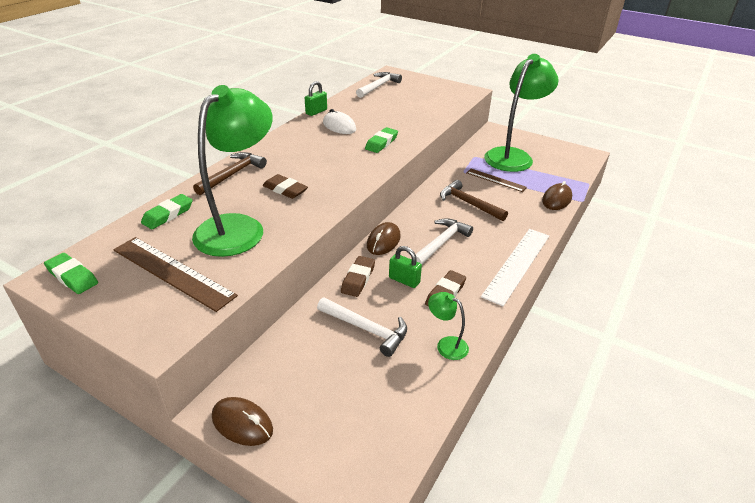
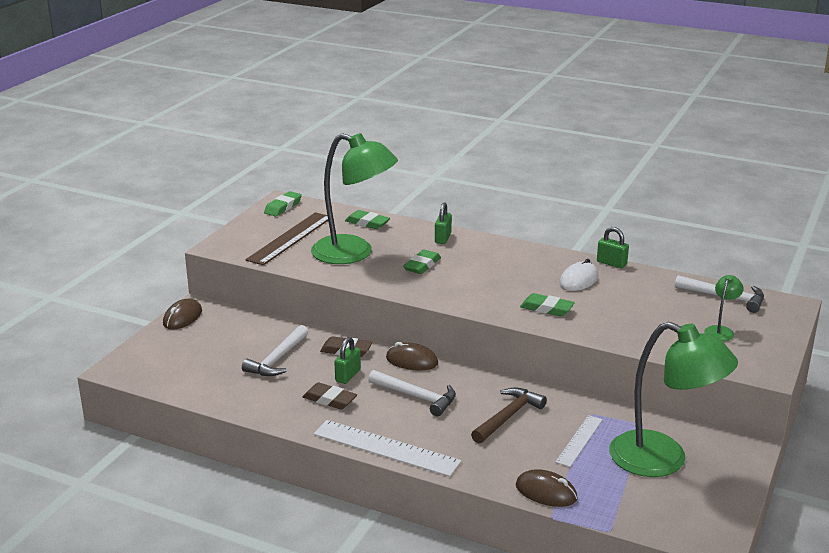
camera: 85 degrees right, 10 degrees down
(232, 174) = (443, 238): brown hammer -> green padlock
(285, 190) = (422, 265): brown eraser -> green eraser
(446, 345) = (258, 400): green lamp -> green lamp (720, 331)
(495, 180) = (579, 440): brown ruler -> white ruler

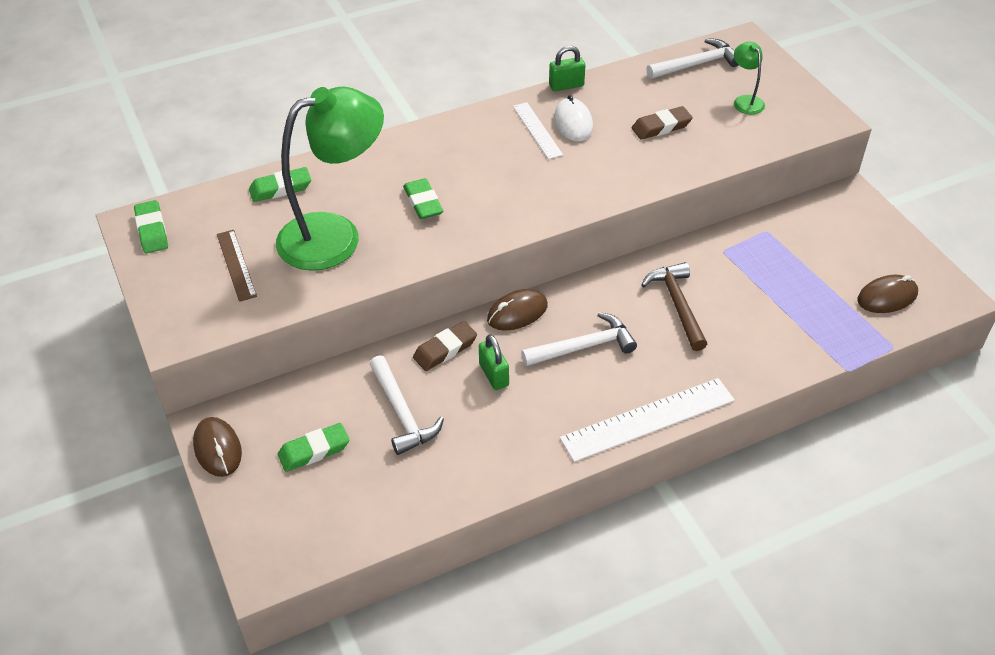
camera: 50 degrees left, 20 degrees up
(290, 238) = (236, 265): brown ruler -> brown ruler, size x0.59
(329, 400) = (523, 414): brown eraser -> brown eraser (661, 127)
(443, 238) = (385, 156): green padlock -> none
(546, 492) = (811, 352): brown mouse -> brown mouse (887, 297)
(547, 308) = (601, 173): green eraser -> green eraser (314, 450)
(579, 440) = (755, 283): white ruler -> white ruler (537, 130)
(663, 460) = (827, 253): green lamp -> none

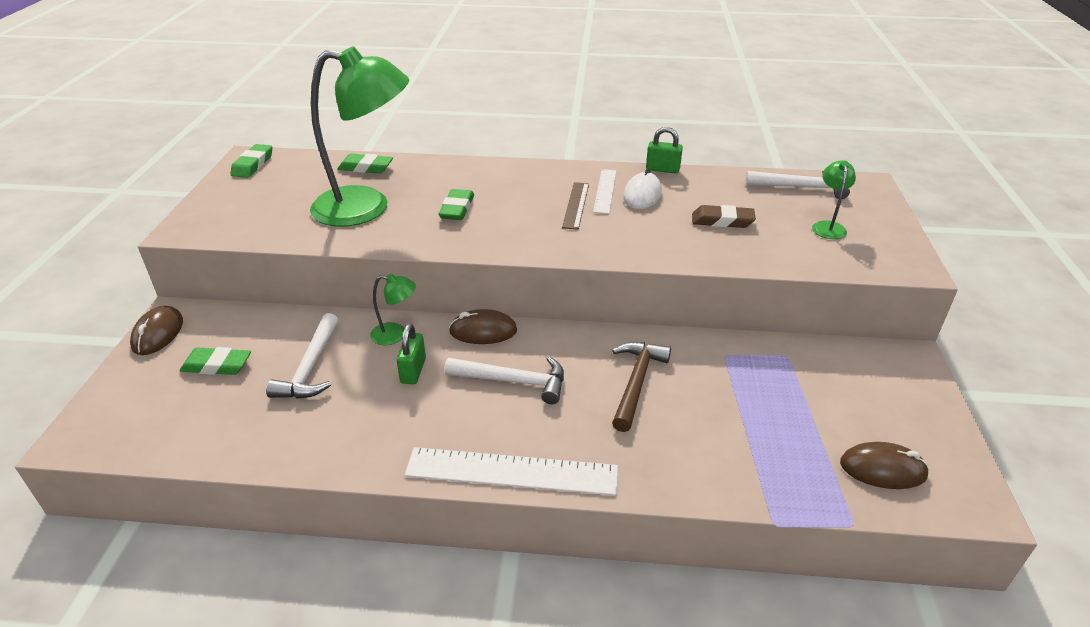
camera: 30 degrees right, 10 degrees down
(236, 265) = (277, 202): brown ruler -> brown ruler (576, 205)
(445, 349) = (396, 335): brown eraser -> green lamp

